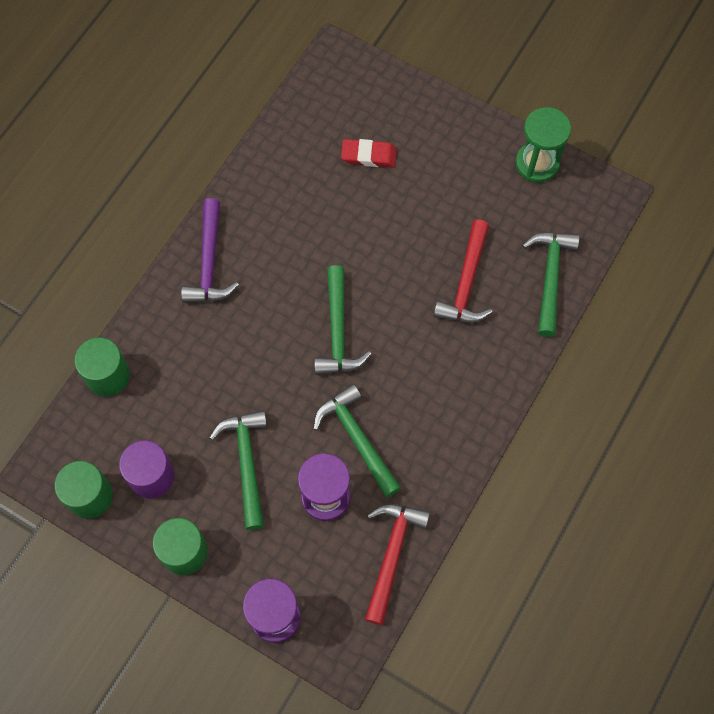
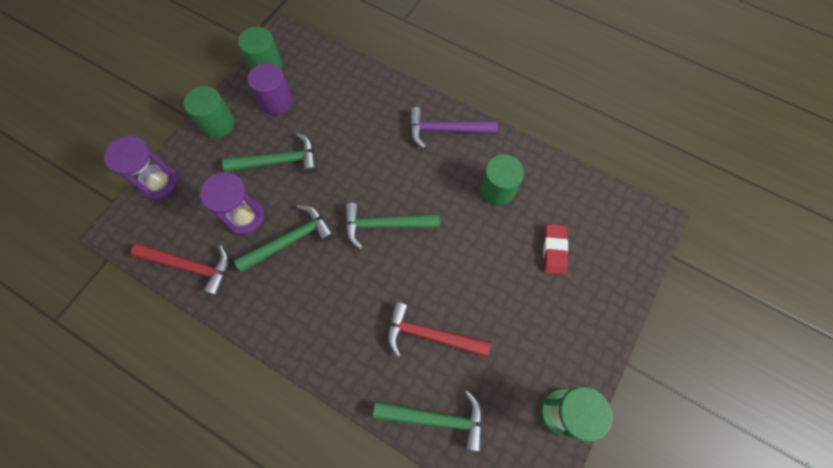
camera: 90 degrees right, 0 degrees up
(108, 375) = (354, 71): green cylinder -> green cylinder (497, 189)

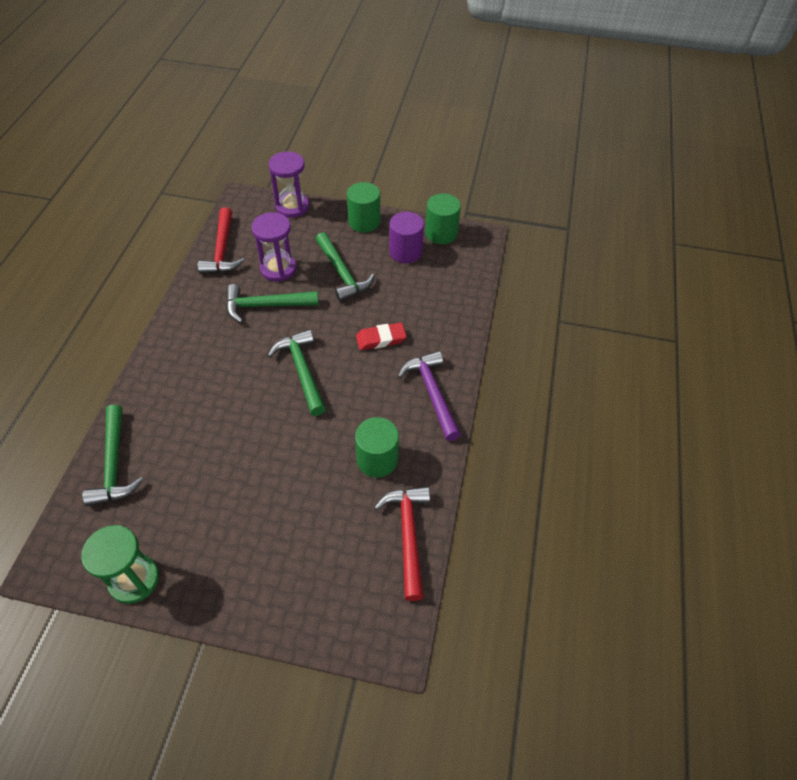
camera: 70 degrees right, 15 degrees down
(291, 240) = (265, 306): green hammer -> green hammer turned 135 degrees clockwise
(429, 335) = (195, 438): red hammer -> red hammer (408, 535)
(554, 250) = (320, 533): red eraser -> red eraser (381, 339)

